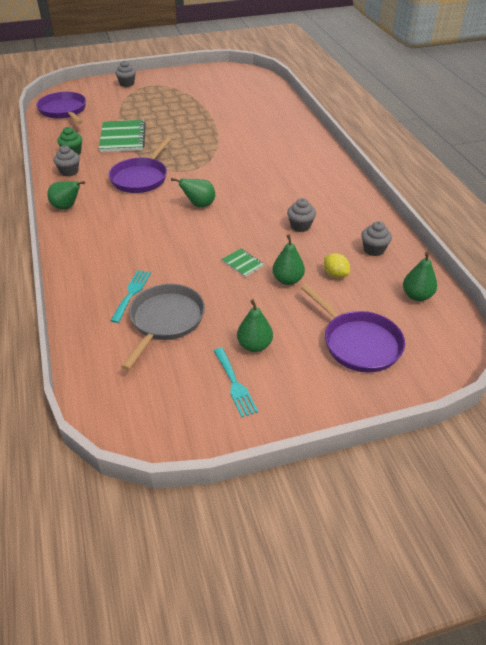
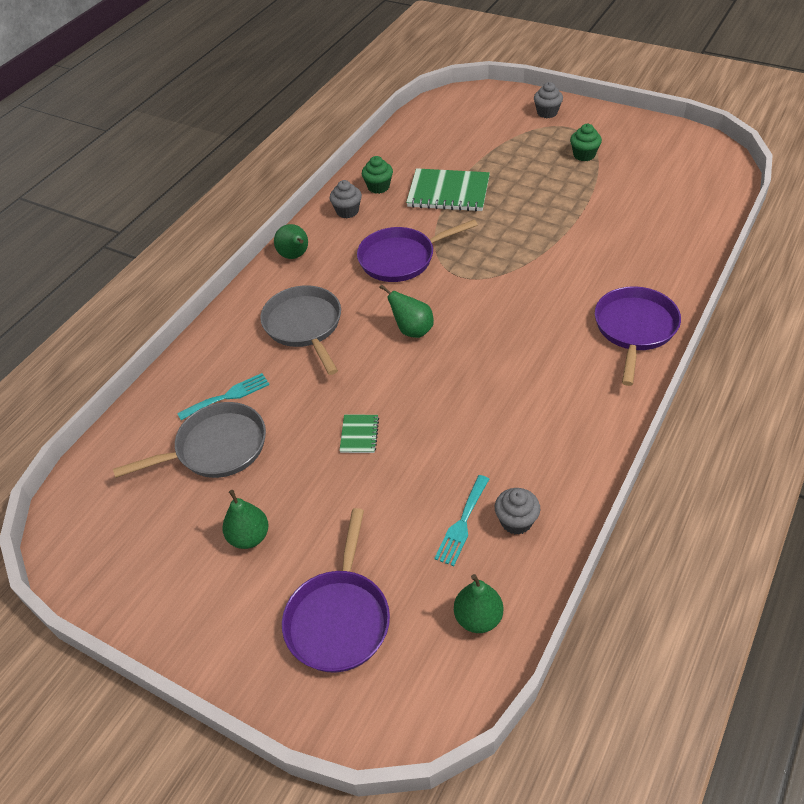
camera: 50 degrees right, 5 degrees up
(64, 111) = (435, 123): purple pan -> purple pan (634, 329)
(123, 138) = (448, 192): green notebook -> green notebook turned 60 degrees clockwise
(129, 235) = (304, 326): none -> grey pan
(176, 94) = (584, 155): none -> green cupcake
(235, 384) = (183, 563): turquoise fork -> turquoise fork (462, 523)
(287, 280) = (374, 488): green pear -> none
(300, 226) = (478, 430): grey cupcake -> none
(335, 274) = (430, 519): yellow lemon -> none

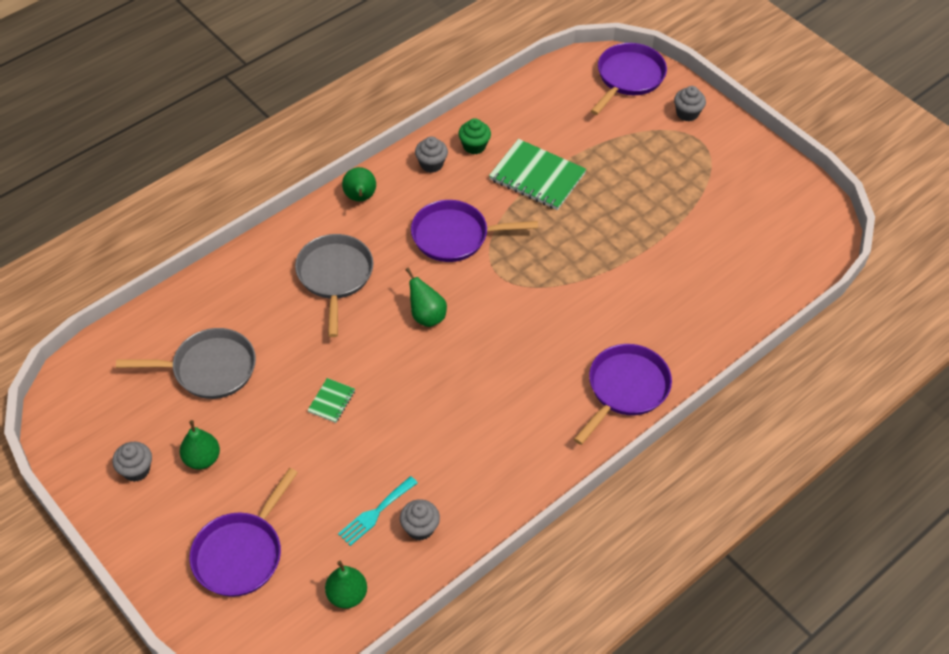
camera: 15 degrees right, 5 degrees up
(180, 574) = (136, 470): none -> grey cupcake
(228, 396) = (239, 323): turquoise fork -> none
(482, 103) = (628, 78): none -> purple pan
(584, 155) = (693, 179): green cupcake -> none

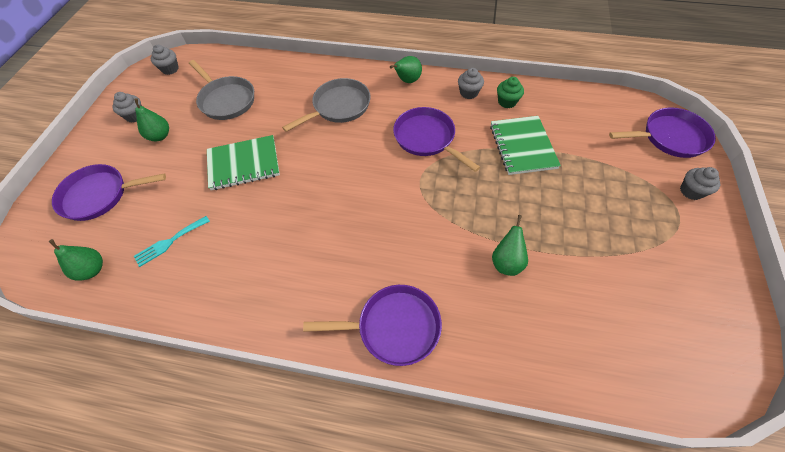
camera: 55 degrees right, 5 degrees up
(331, 401) = (244, 164): green notebook -> green notebook, size x2.10
(375, 513) = (169, 242): turquoise fork -> turquoise fork turned 45 degrees counterclockwise
(420, 528) = (171, 275): grey cupcake -> grey cupcake (170, 69)
(426, 316) = (350, 166): green pear -> green pear (506, 262)

